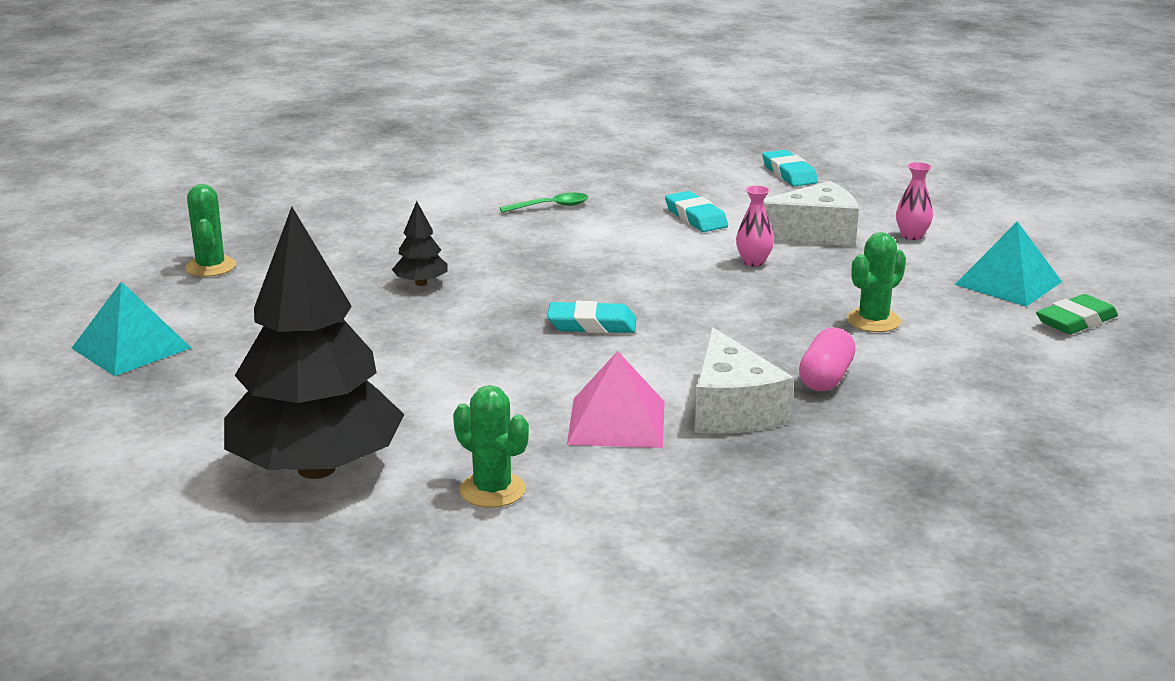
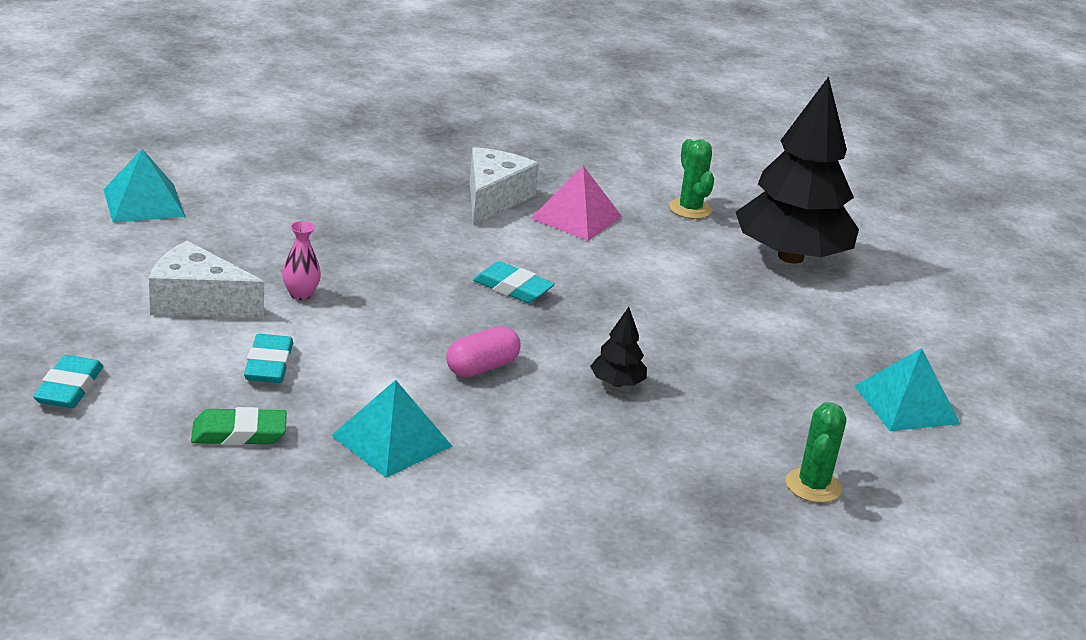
camera: 155 degrees left, 5 degrees up
(551, 206) = (391, 441): green spoon -> turquoise pyramid
(825, 378) = (404, 194): pink capsule -> pink capsule (482, 367)
(873, 321) = (301, 214): green cactus -> none
(912, 236) = (120, 267): pink vase -> none
(1076, 321) = (166, 164): green eraser -> green eraser (239, 433)

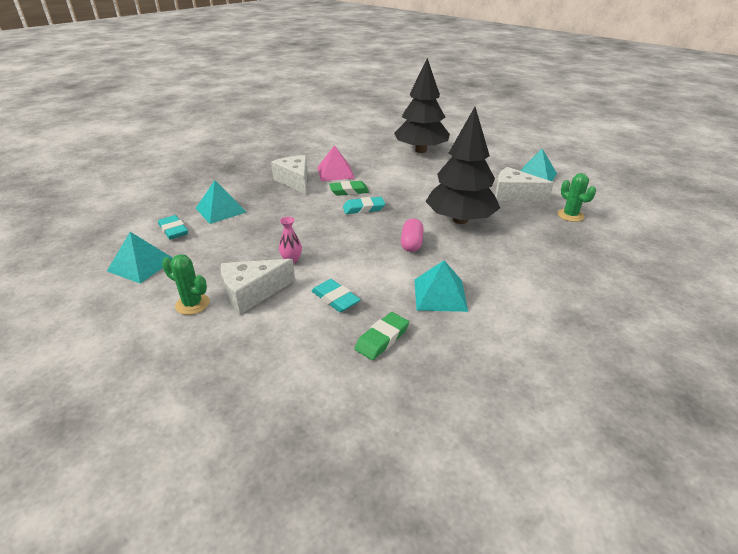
camera: 40 degrees left, 5 degrees up
(69, 388) = (265, 381): turquoise eraser -> turquoise eraser (173, 230)
(330, 186) = (221, 210): none -> turquoise pyramid
(541, 254) = (349, 191): none -> green eraser
(617, 383) = (460, 220): black tree -> black tree, size x2.50
(690, 209) = (364, 151): green cactus -> green cactus (192, 304)
(790, 406) = (514, 195): none -> white cheese

